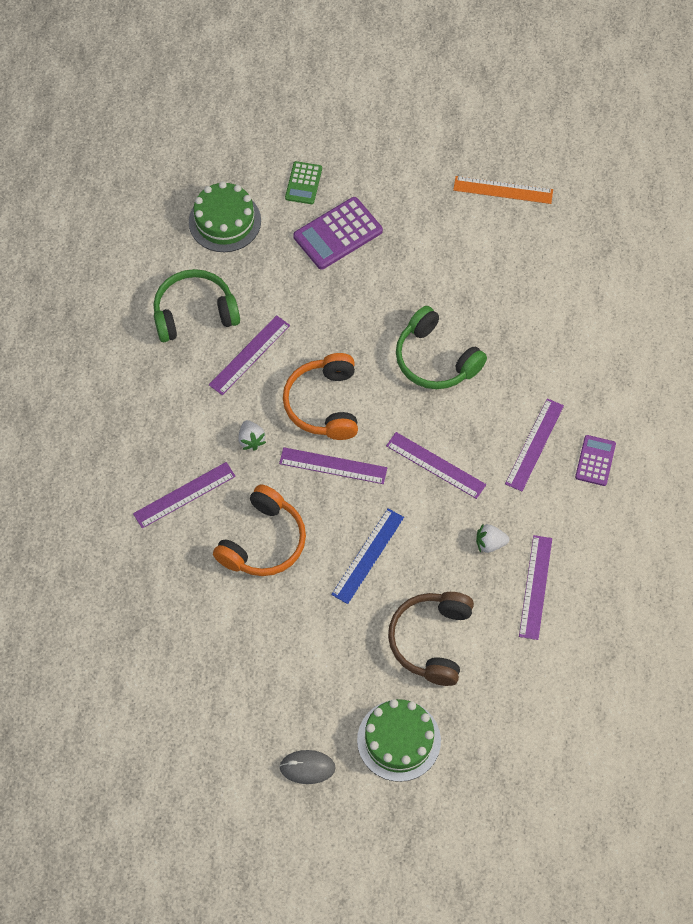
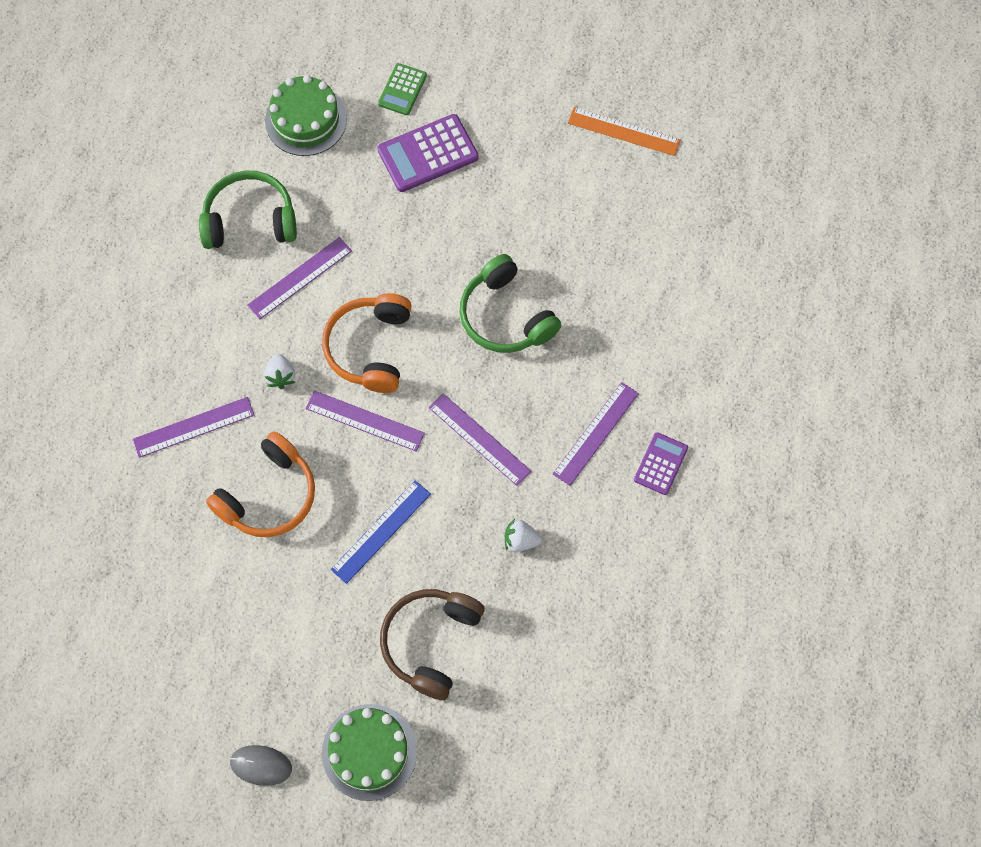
camera: 10 degrees right, 5 degrees up
(535, 587) = (561, 600): purple ruler -> none

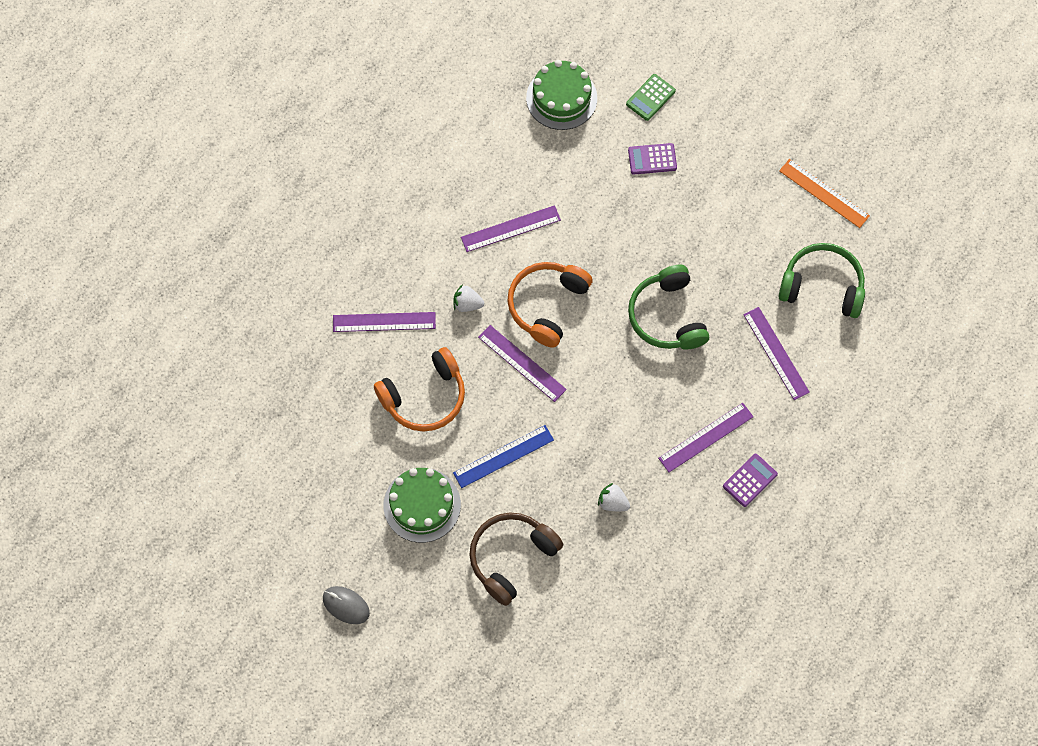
camera: 20 degrees right, 0 degrees up
(250, 220) = (486, 168): green headphones -> green headphones (822, 287)
(281, 376) = (467, 304): white strawberry -> white strawberry turned 90 degrees clockwise
(369, 752) = (433, 625): green cake -> green cake (422, 505)
(428, 154) = (652, 159): purple calculator -> purple calculator, size x0.60
(479, 439) = (609, 409): purple ruler -> purple ruler (776, 353)

